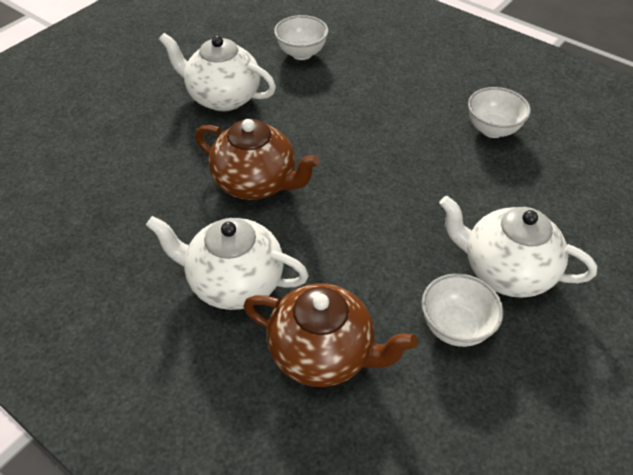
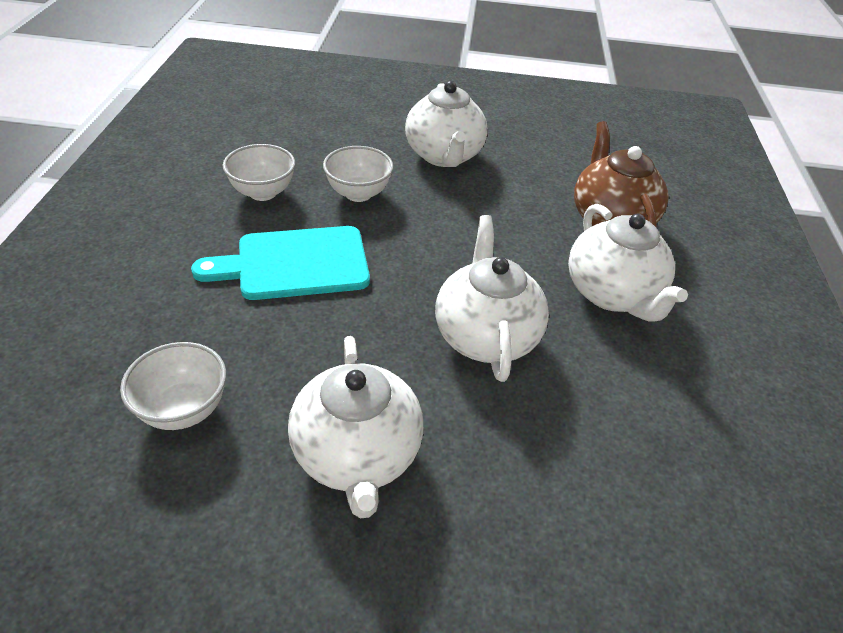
camera: 125 degrees left, 5 degrees down
(256, 183) = (485, 335): brown teapot -> white teapot
(392, 121) = (295, 264): none -> turquoise cutting board
(455, 327) = (519, 167): white bowl -> white bowl (358, 193)

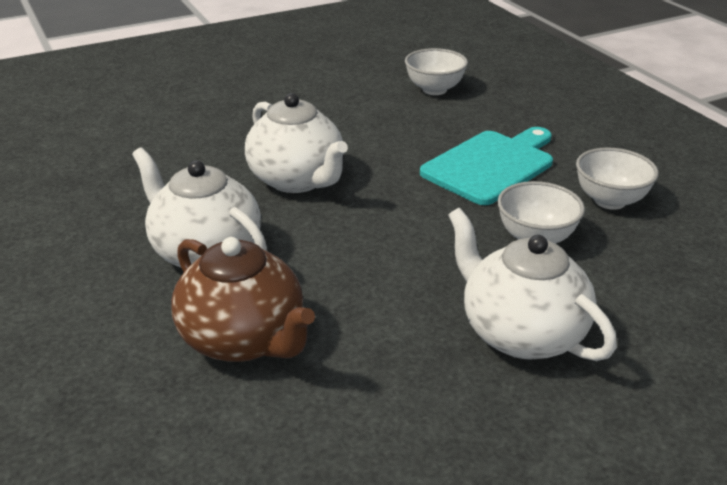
camera: 150 degrees right, 10 degrees down
(357, 455) = (322, 106): white teapot -> none

